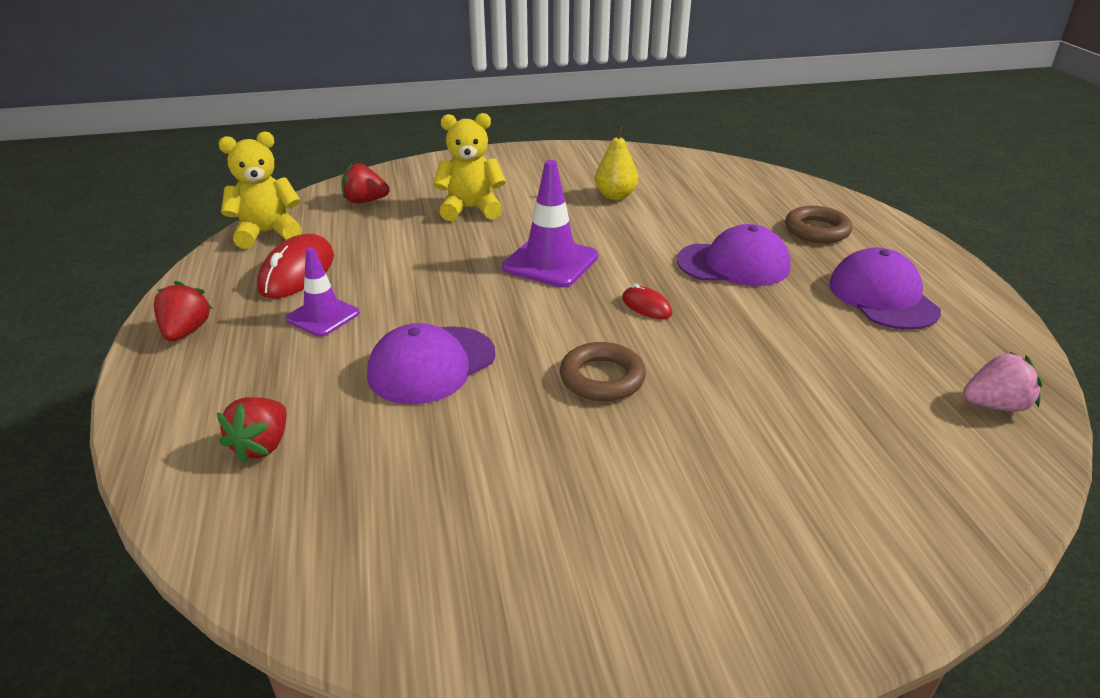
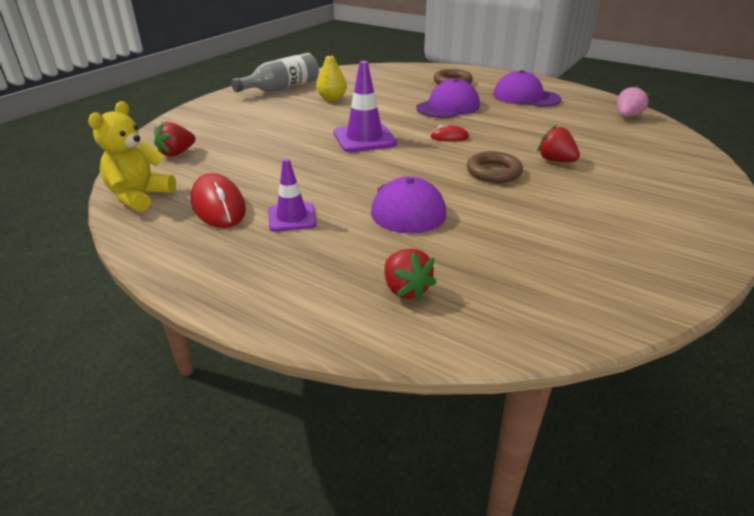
camera: 45 degrees left, 0 degrees up
(186, 332) = (211, 271): red strawberry -> red strawberry (555, 160)
(471, 209) = (261, 132): yellow teddy bear -> none
(590, 161) = (282, 88): none -> grey bottle

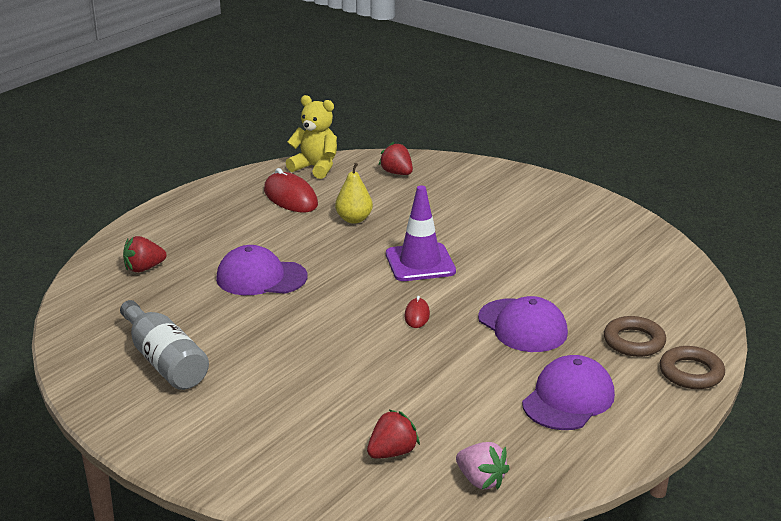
camera: 95 degrees right, 5 degrees down
(218, 206) = (290, 197): red mouse -> red mouse turned 75 degrees clockwise
(282, 88) = (589, 214): grey bottle -> grey bottle (164, 361)
(292, 217) = (261, 227): purple traffic cone -> none
(332, 99) = (550, 246): yellow pear -> yellow pear (354, 219)
(493, 172) = (318, 332): brown ring -> brown ring (691, 373)
(555, 160) = (338, 378): red strawberry -> red strawberry (392, 452)

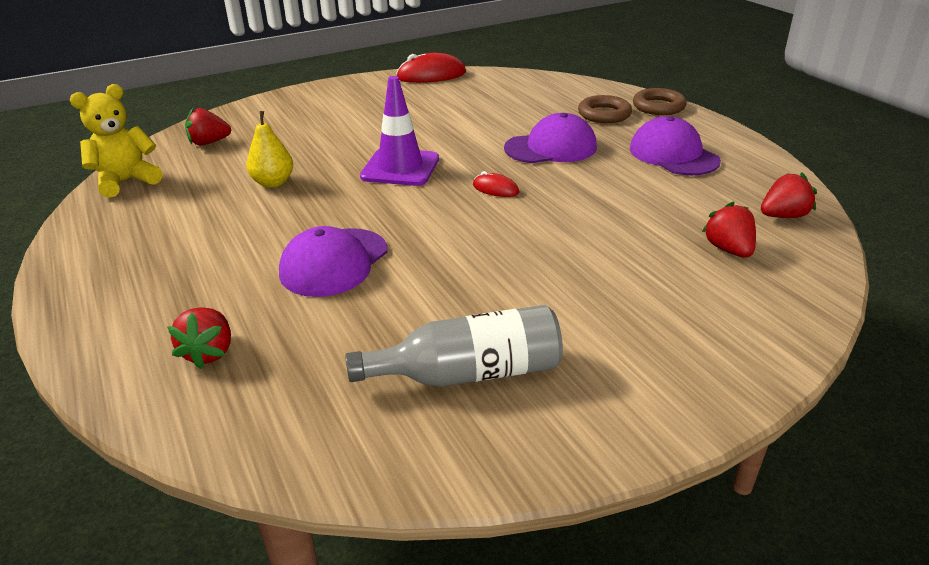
camera: 65 degrees left, 5 degrees up
(290, 197) = (172, 209): red mouse -> red mouse (431, 75)
(481, 480) = (783, 216): pink strawberry -> red strawberry

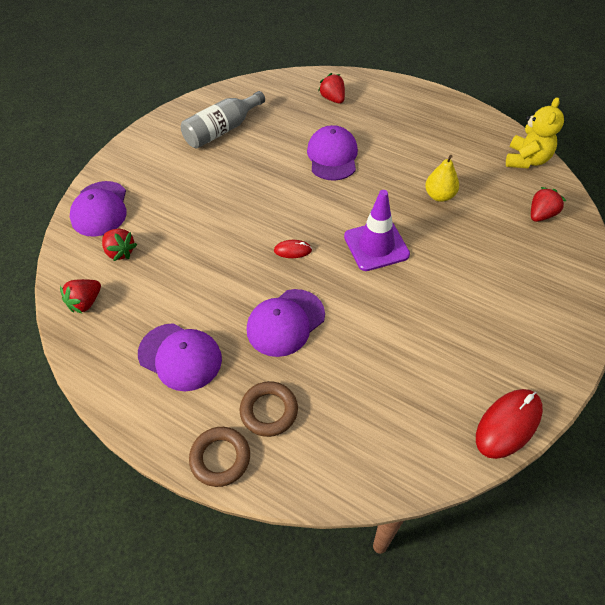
camera: 150 degrees right, 20 degrees up
(759, 314) = (100, 209): none -> purple cap

